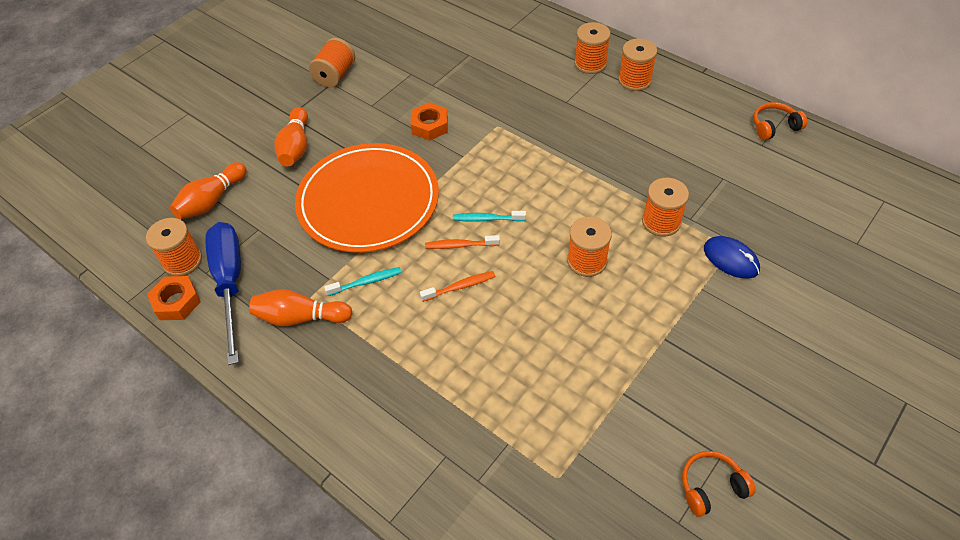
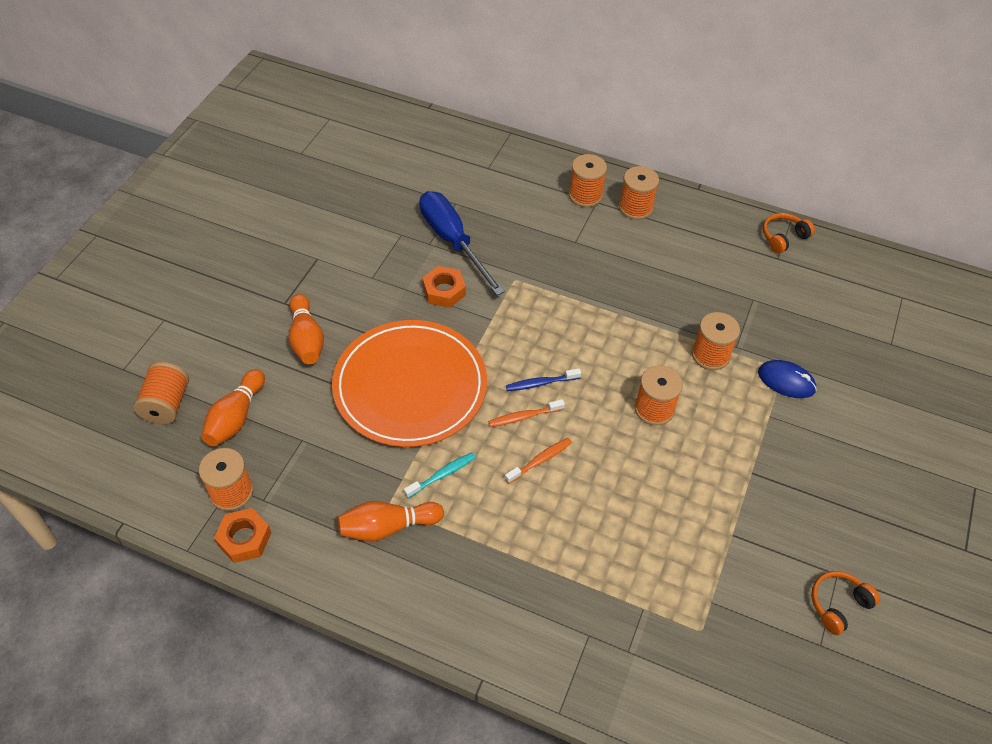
camera: 20 degrees left, 0 degrees up
(230, 283) = (296, 506): blue screwdriver -> blue screwdriver (453, 241)
(335, 75) = (317, 248): orange spool -> orange spool (167, 404)
(486, 219) = (540, 383): turquoise toothbrush -> blue toothbrush

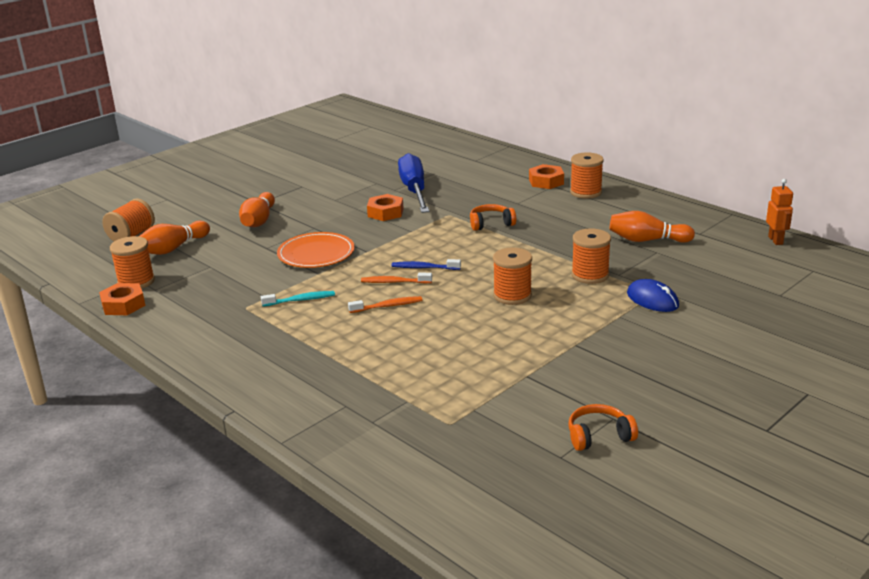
camera: 25 degrees right, 25 degrees down
(388, 527) = (233, 318): orange bowling pin -> orange bowling pin (647, 240)
(410, 386) = (316, 253): orange plate -> orange plate, size x0.57
(585, 195) = (546, 181): orange spool -> orange nut
(783, 237) = (714, 223): orange headphones -> orange headphones (491, 224)
(850, 255) = (775, 240): none -> orange robot

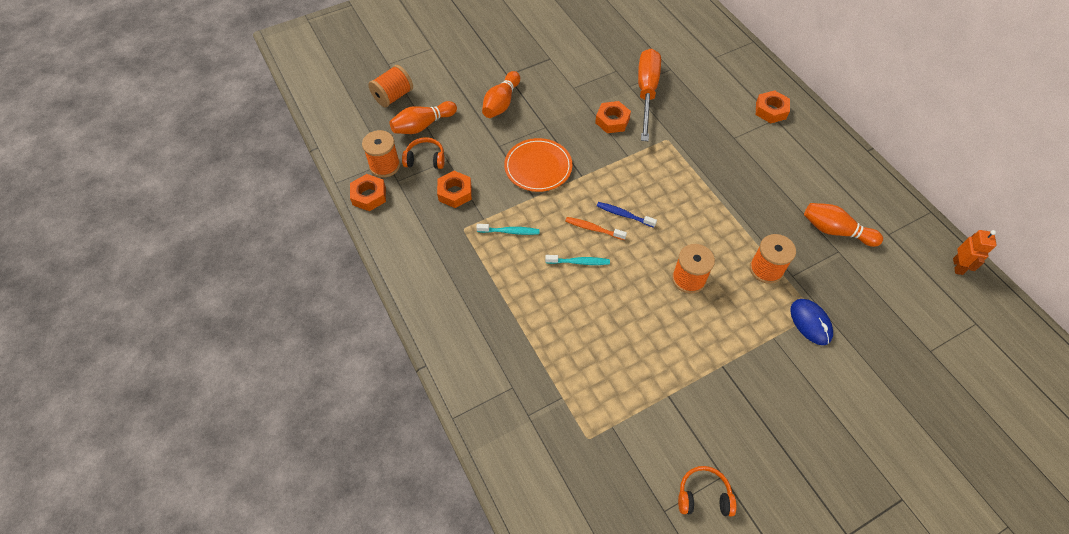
camera: 15 degrees right, 30 degrees up
(226, 285) = (455, 192): none -> orange nut
(388, 306) = (579, 262): orange toothbrush -> turquoise toothbrush
(414, 191) = (646, 93): blue screwdriver -> orange screwdriver
(491, 224) = (701, 164): orange headphones -> orange headphones (425, 159)
(586, 192) = (802, 138): orange spool -> none

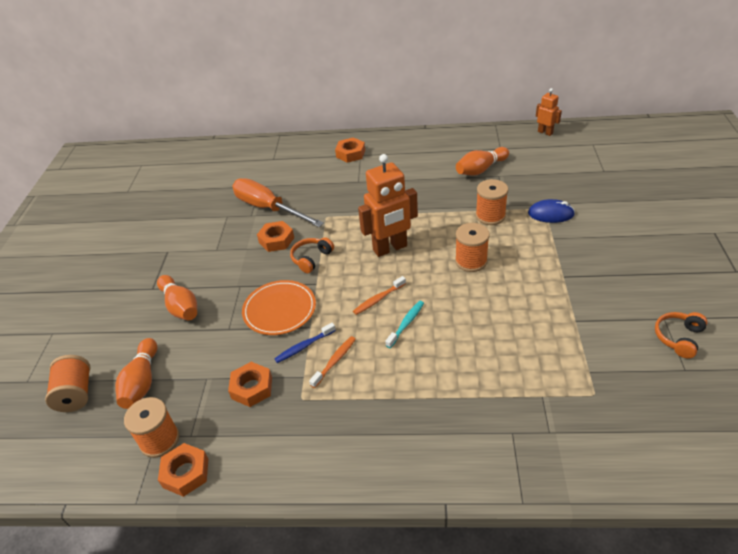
camera: 55 degrees left, 15 degrees down
(425, 159) = (187, 397): orange headphones -> orange headphones (311, 258)
(510, 231) = (335, 361): turquoise toothbrush -> orange toothbrush
(624, 215) = (379, 273): blue toothbrush -> blue toothbrush (304, 346)
(660, 208) = (390, 248): none -> orange robot

